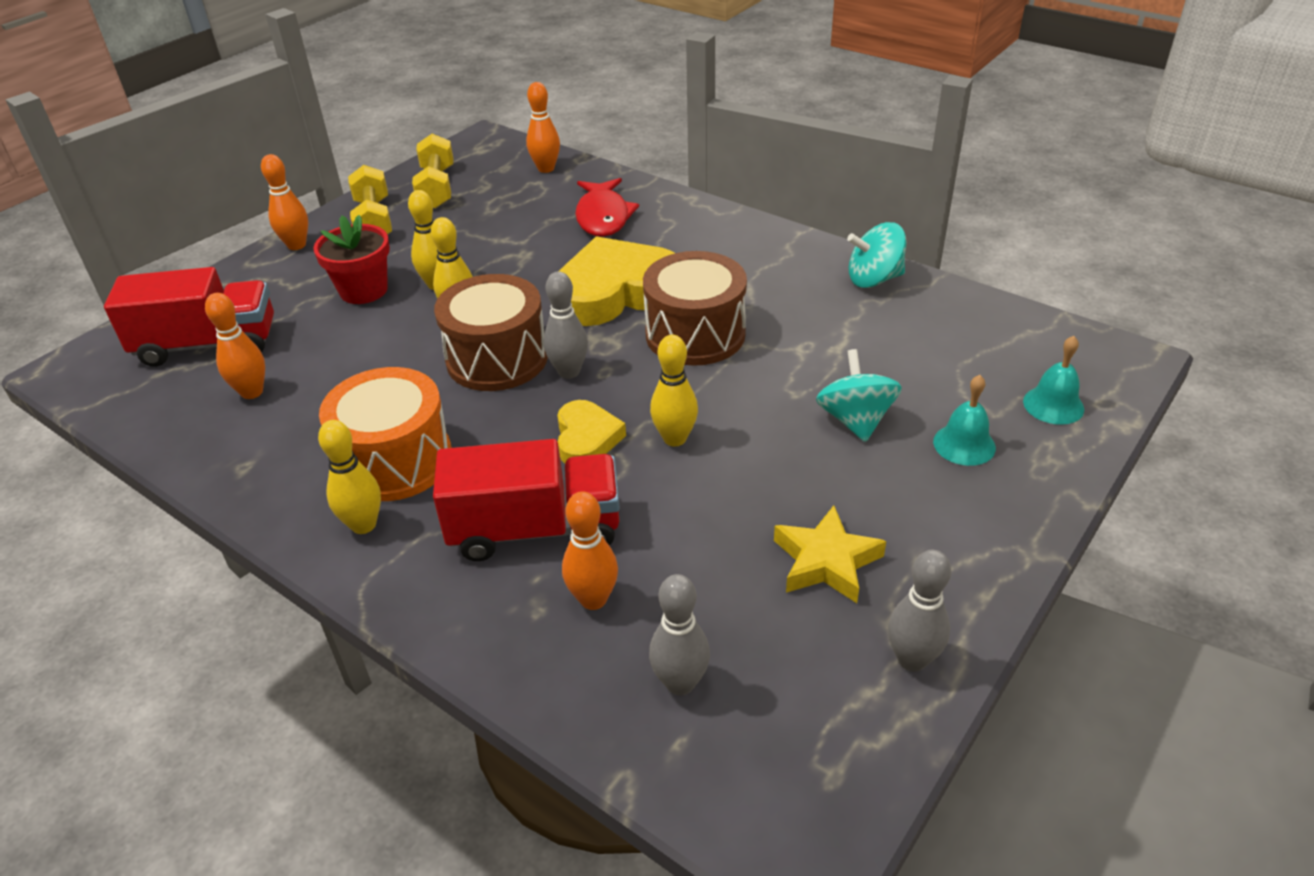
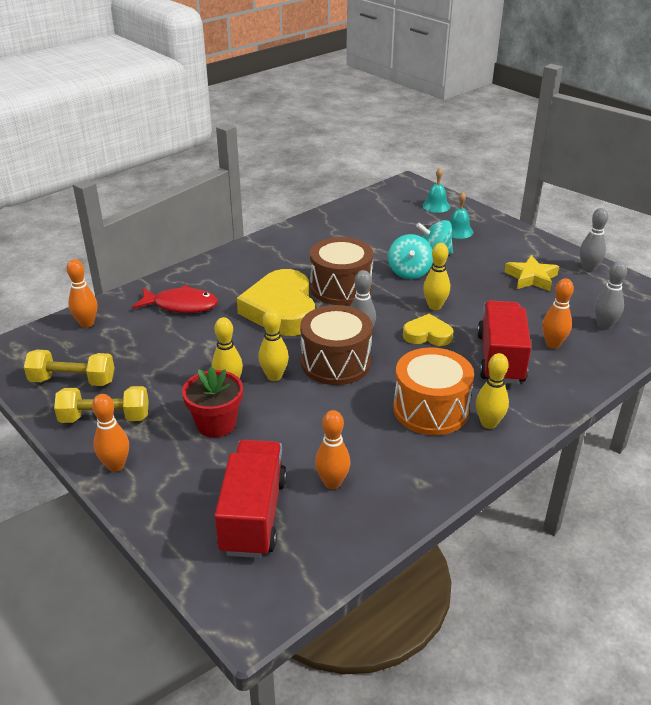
camera: 80 degrees left, 5 degrees down
(874, 279) = (313, 227): turquoise spinning top -> turquoise spinning top (409, 272)

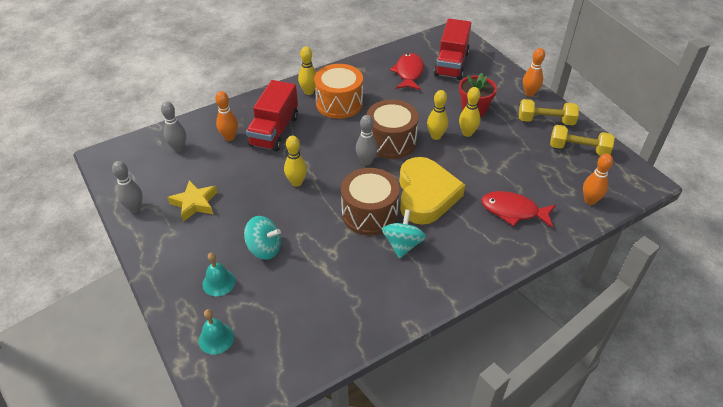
camera: 170 degrees left, 10 degrees up
(332, 483) = (409, 73): orange bowling pin -> red fish
(409, 272) = (300, 225): turquoise spinning top -> turquoise spinning top (402, 245)
(427, 335) = (316, 156): yellow heart -> none

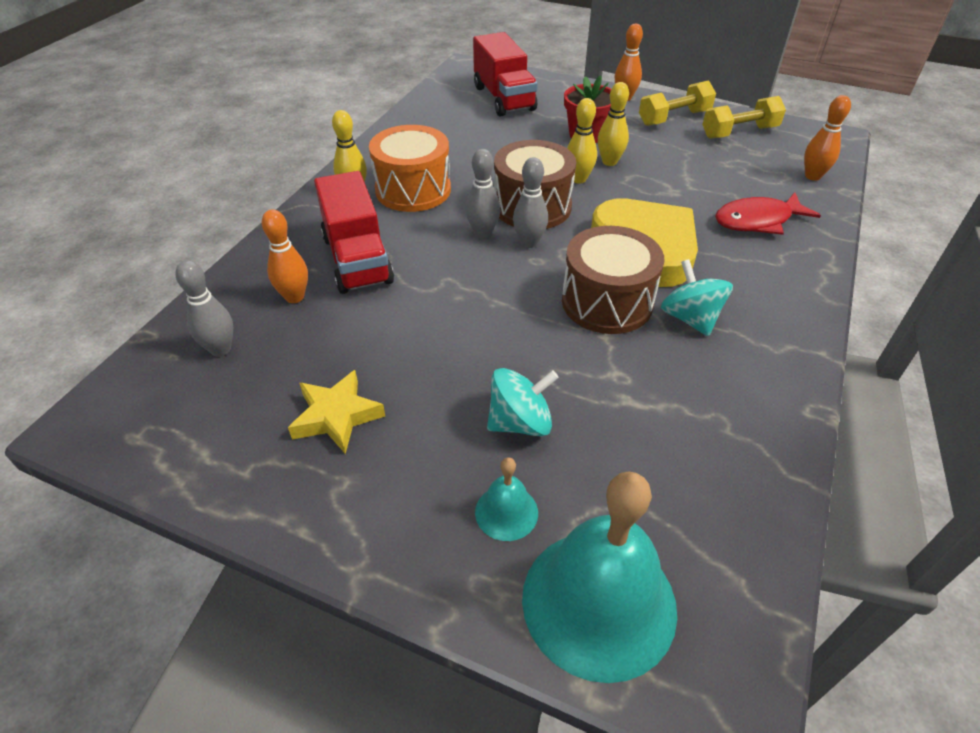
camera: 35 degrees left, 0 degrees up
(135, 208) = (232, 479): grey bowling pin -> grey bowling pin (483, 233)
(216, 338) = (599, 602): turquoise bell -> turquoise bell, size x2.20
(296, 182) = (465, 310): yellow bowling pin -> none
(409, 73) = (464, 124): red fish -> none

